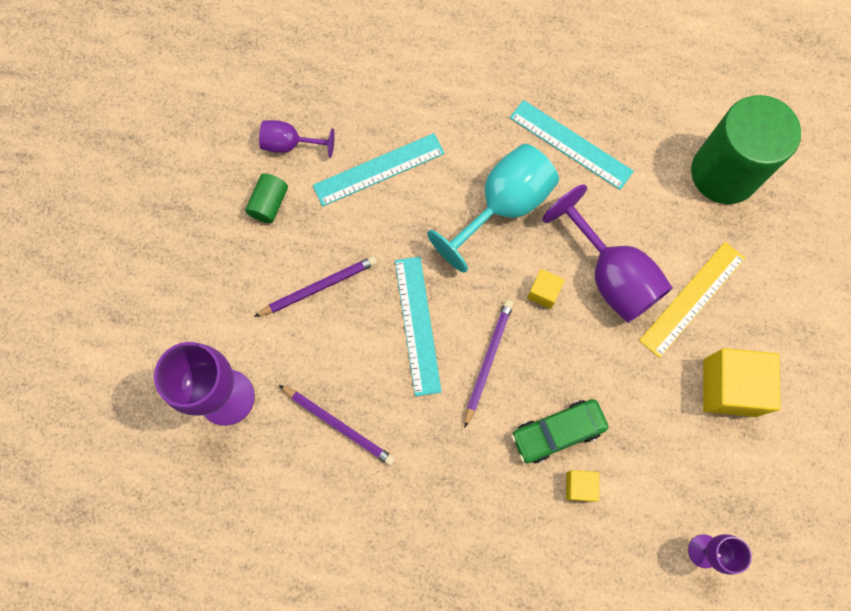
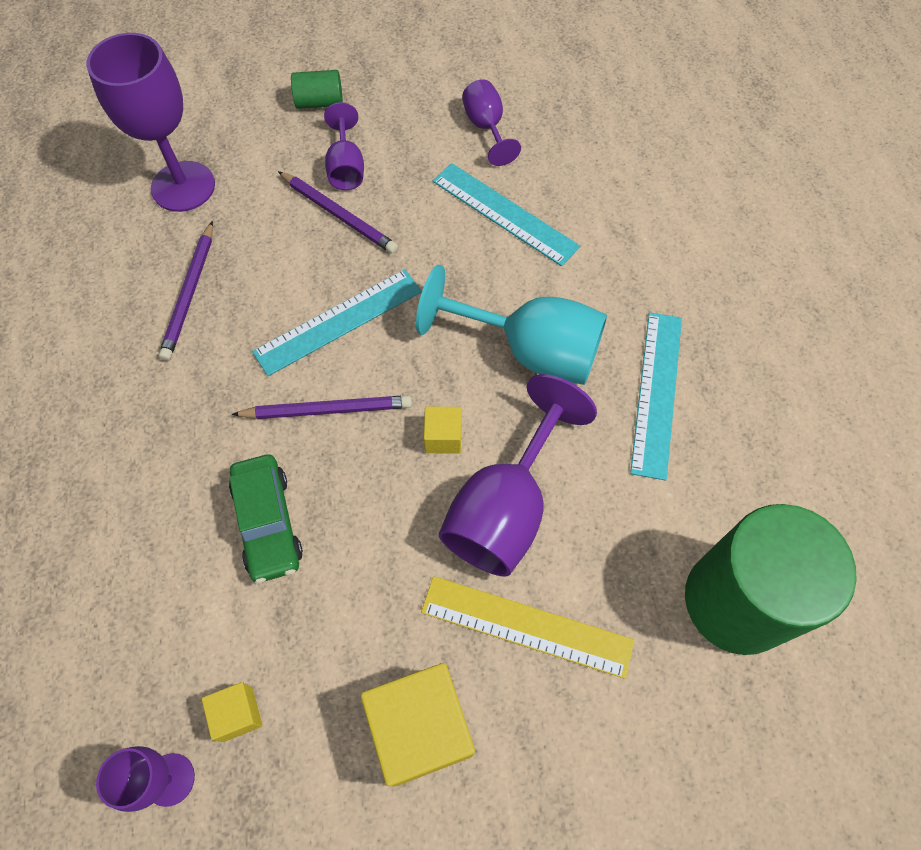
camera: 65 degrees right, 10 degrees down
(269, 204) = (410, 137): green cylinder -> green cylinder (319, 102)
(274, 264) = (346, 168): none -> purple goblet
(557, 432) = (268, 523): green car -> green car turned 150 degrees counterclockwise
(579, 486) = (206, 577): yellow cube -> yellow cube (237, 714)

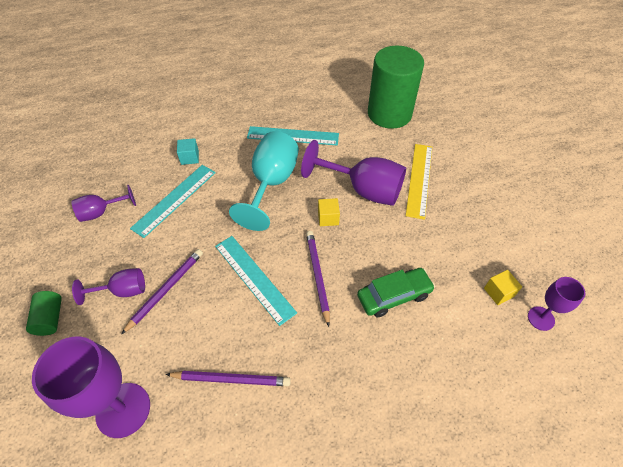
camera: 95 degrees left, 10 degrees down
(421, 728) = (477, 215): yellow cube -> none
(598, 228) = (190, 157): none -> turquoise cube

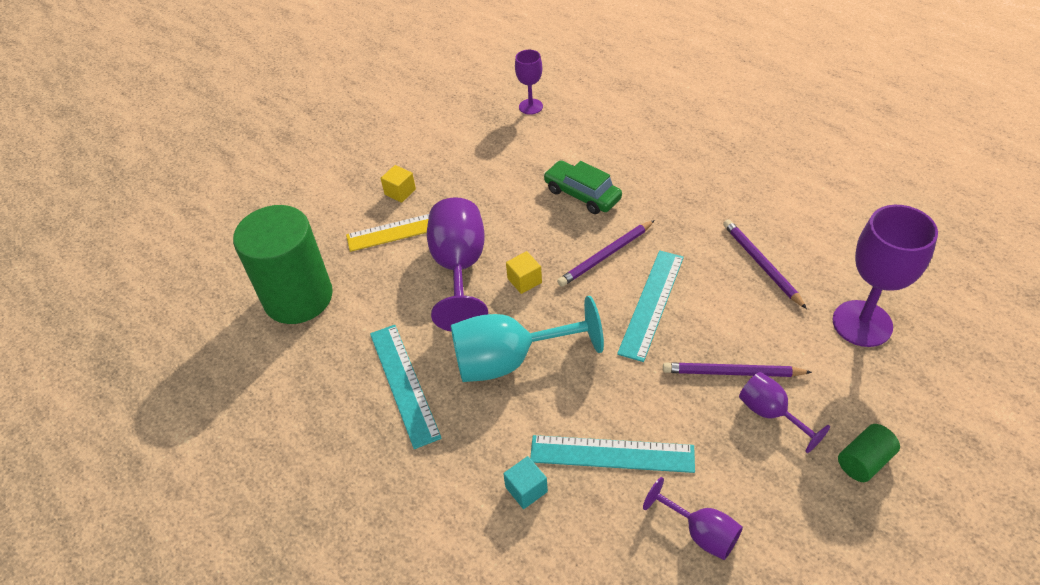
camera: 115 degrees left, 5 degrees down
(498, 292) = (523, 134): yellow cube -> yellow cube (400, 192)

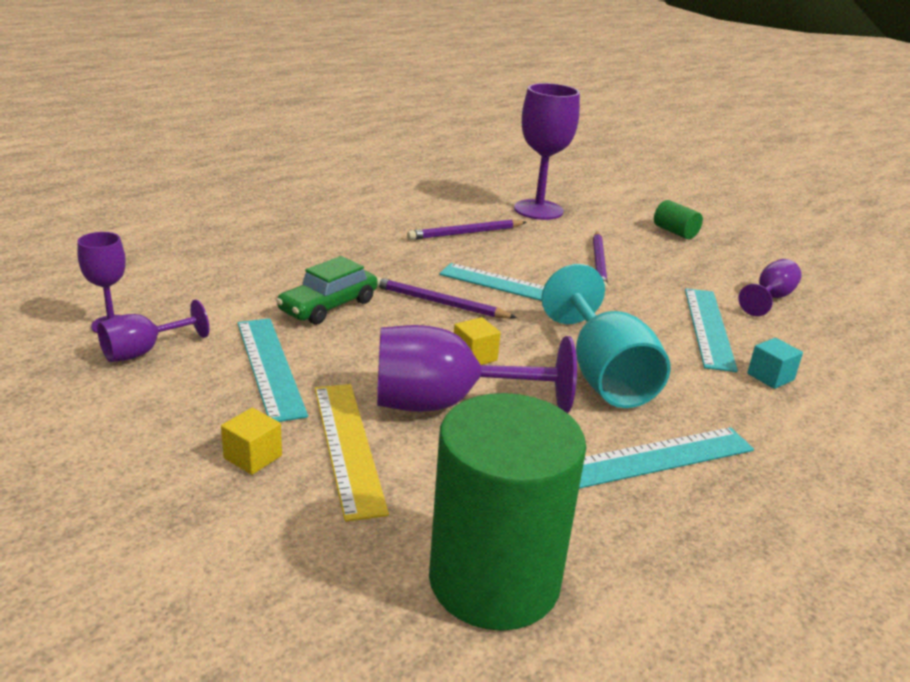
camera: 95 degrees left, 20 degrees down
(493, 181) = (269, 367): none -> turquoise ruler
(606, 255) = (439, 303): purple pencil -> purple pencil turned 150 degrees clockwise
(770, 413) = (640, 255): purple goblet -> purple goblet (143, 352)

